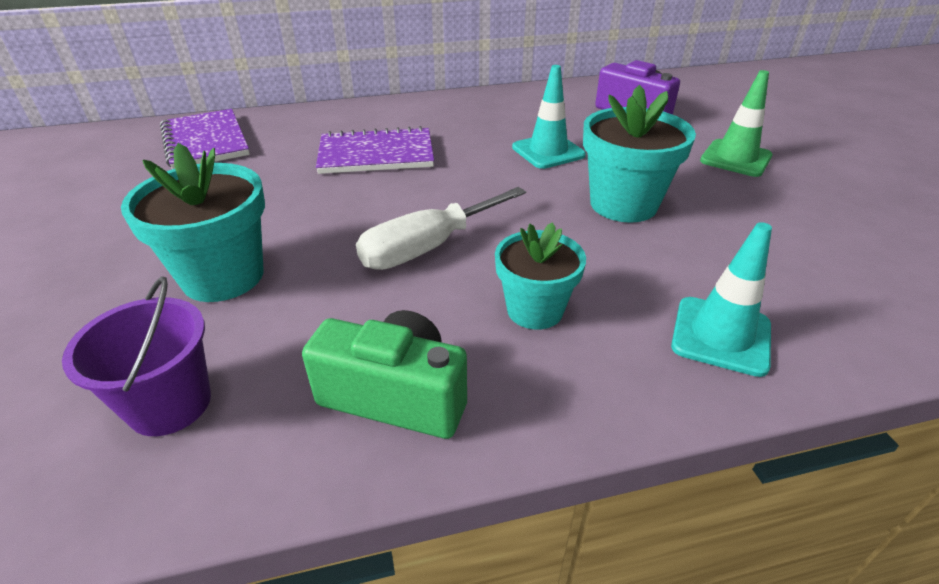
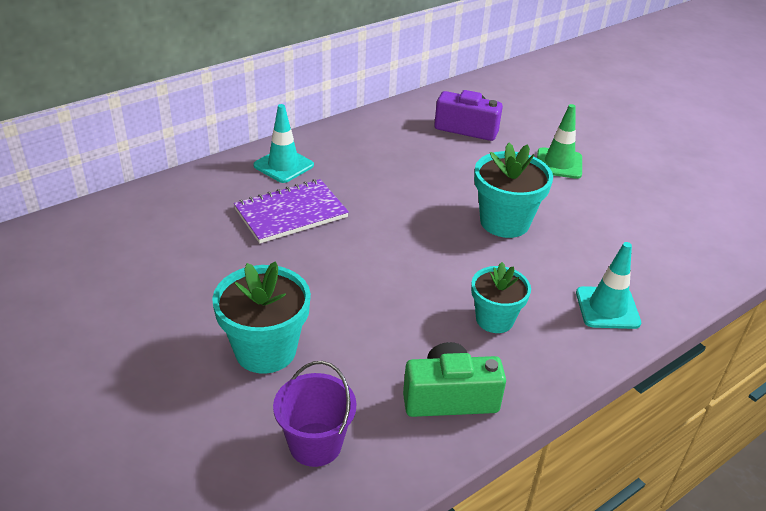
camera: 25 degrees left, 0 degrees up
(205, 141) = (124, 230): purple notebook -> none
(428, 247) = (395, 290): white screwdriver -> none
(548, 151) = (424, 183): turquoise traffic cone -> turquoise traffic cone (283, 165)

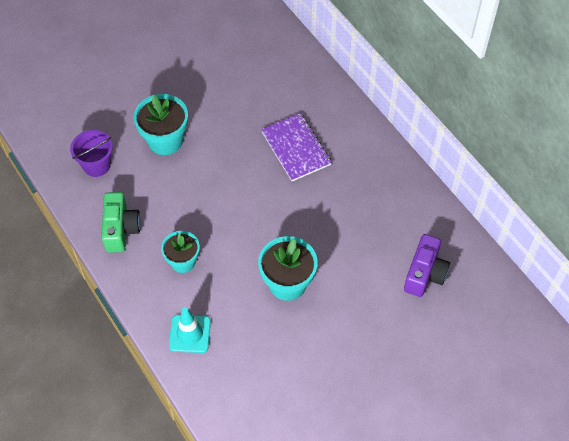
camera: 95 degrees right, 20 degrees up
(283, 165) = (356, 142): turquoise traffic cone -> none
(559, 163) = (372, 339): green traffic cone -> none

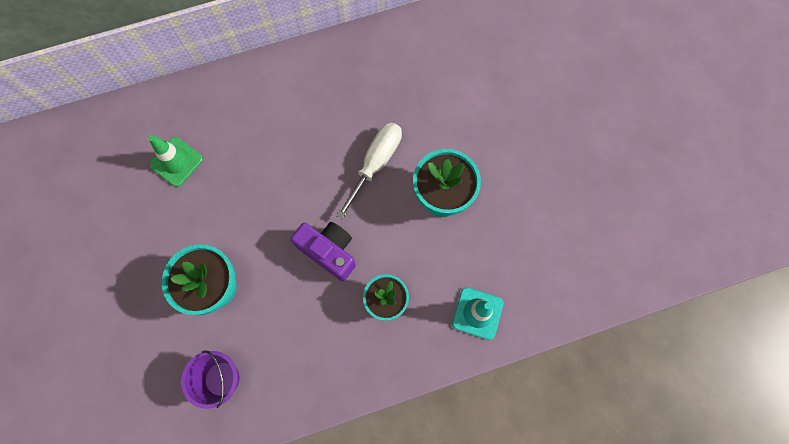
camera: 75 degrees left, 15 degrees up
(121, 229) = (323, 365): green camera -> none
(259, 86) = (176, 162): none -> green traffic cone
(296, 148) = (276, 145): purple notebook -> none
(302, 225) = (376, 163): none -> white screwdriver
(424, 274) = (465, 64): purple camera -> purple camera (328, 251)

